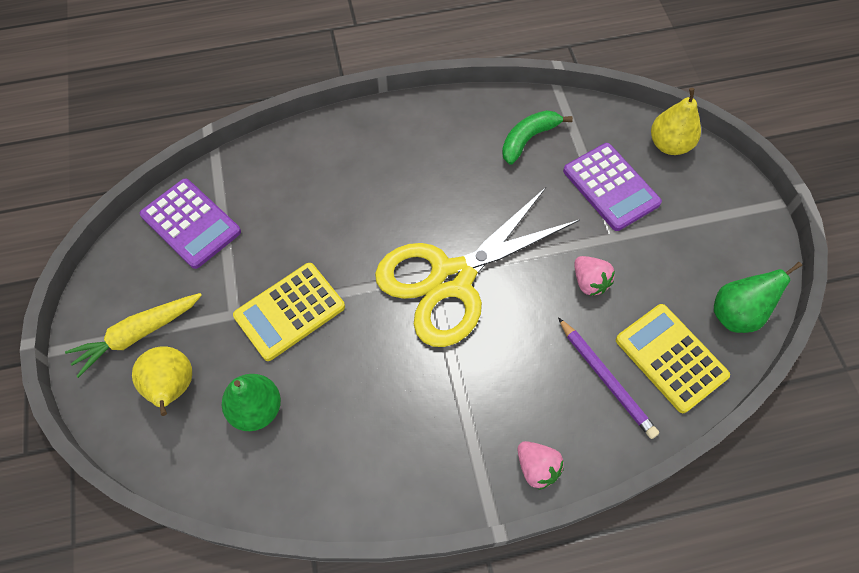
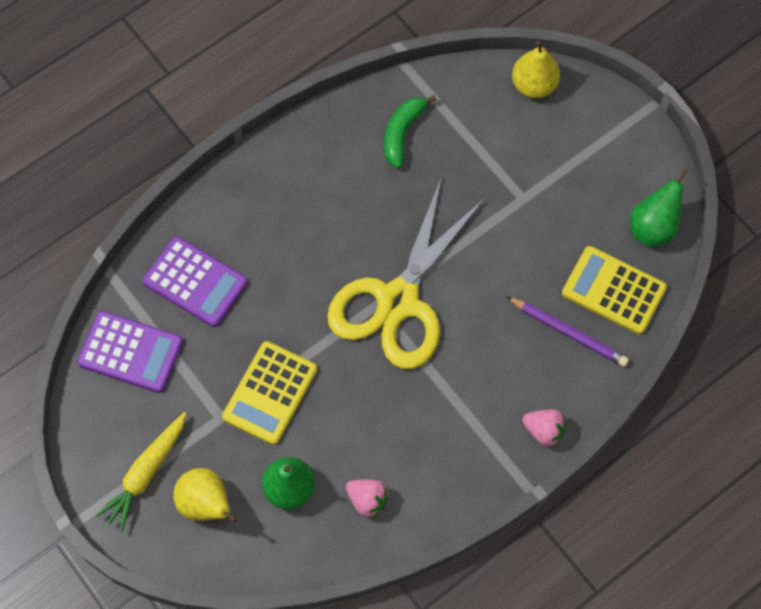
camera: 25 degrees left, 5 degrees up
(589, 282) = (518, 252): pink strawberry -> pink strawberry (367, 500)
(611, 187) = (499, 151): purple calculator -> purple calculator (195, 282)

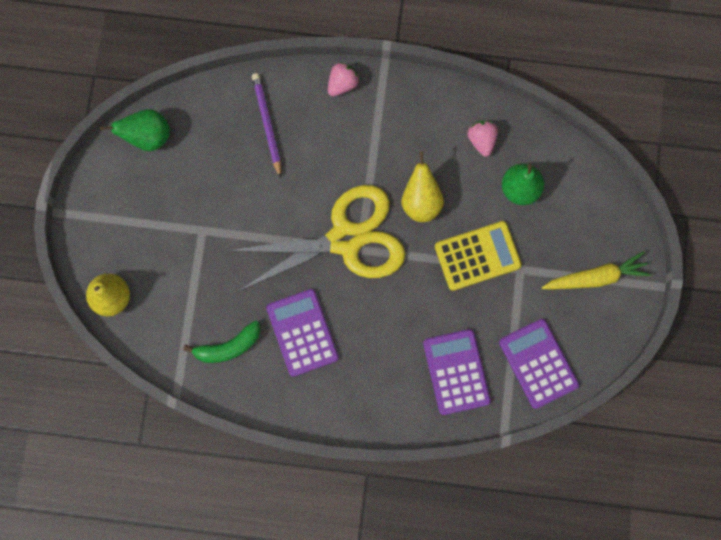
camera: 135 degrees left, 10 degrees up
(206, 504) = (577, 225): yellow pear -> yellow pear (421, 201)
(355, 197) = (302, 332): none -> purple calculator
(544, 431) = (342, 84): pink strawberry -> pink strawberry turned 60 degrees clockwise
(613, 290) = (213, 123): yellow calculator -> none

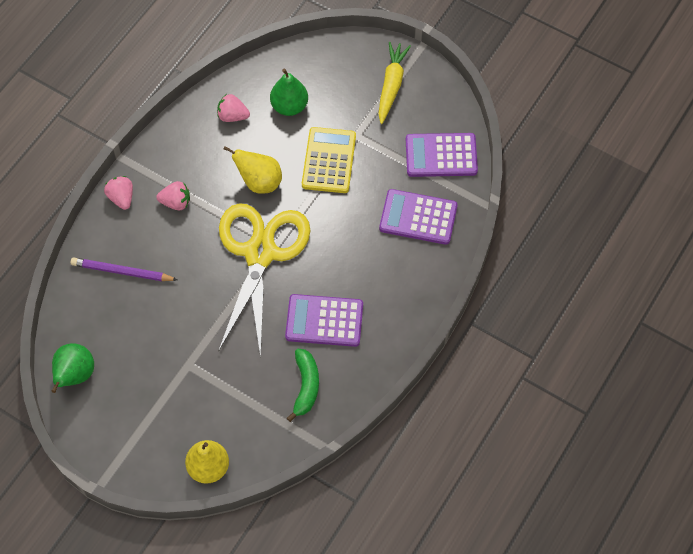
camera: 65 degrees left, 15 degrees down
(361, 135) = (176, 202): none -> pink strawberry

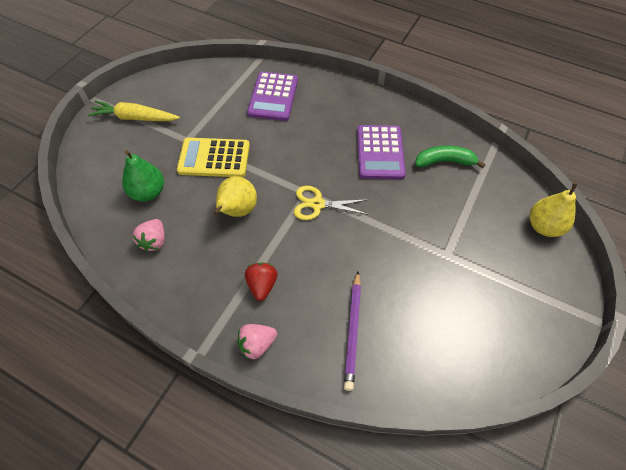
camera: 95 degrees left, 5 degrees down
(75, 375) = (488, 364): green pear -> none
(176, 202) = (262, 285): pink strawberry -> red strawberry
(260, 253) = (317, 204): yellow scissors -> yellow scissors, size x0.46
(441, 155) = (212, 84): purple calculator -> none

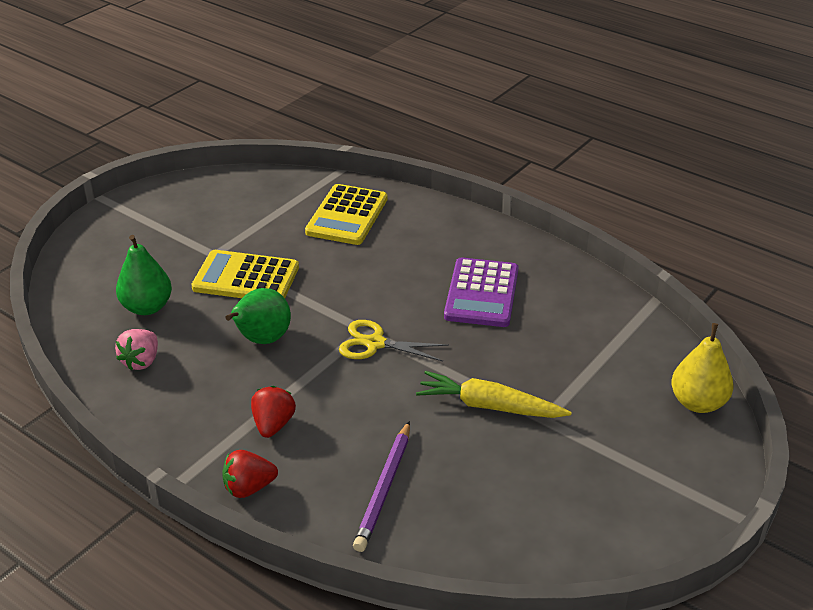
camera: 10 degrees right, 20 degrees down
(134, 118) = (150, 223): yellow carrot -> yellow carrot (489, 406)
(237, 211) = (262, 340): yellow pear -> green pear
(257, 344) = (249, 488): pink strawberry -> red strawberry
(273, 97) = (347, 216): purple calculator -> yellow calculator
(444, 161) = (573, 313): green banana -> none

